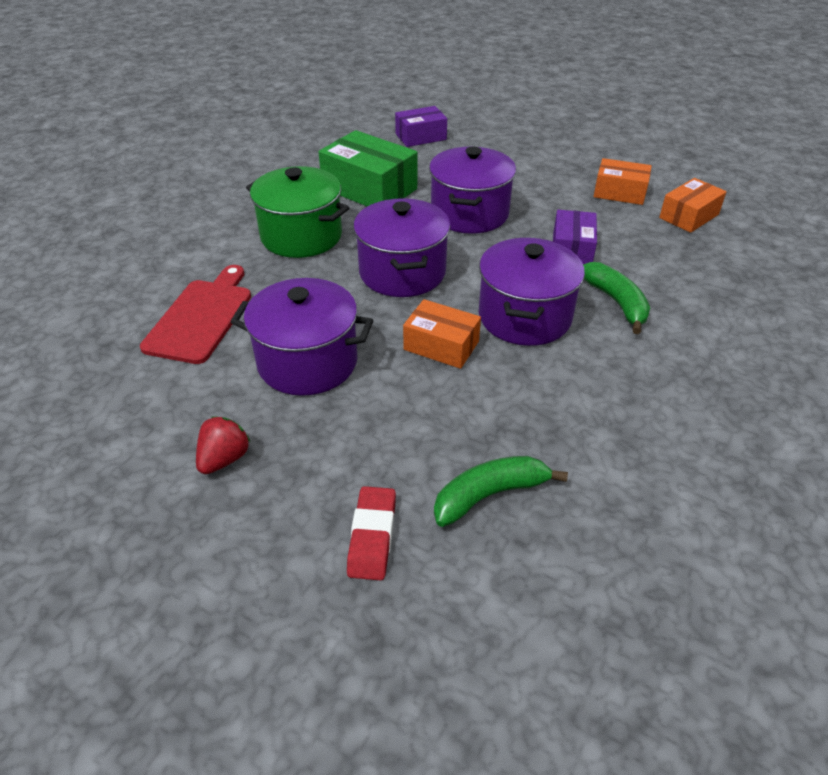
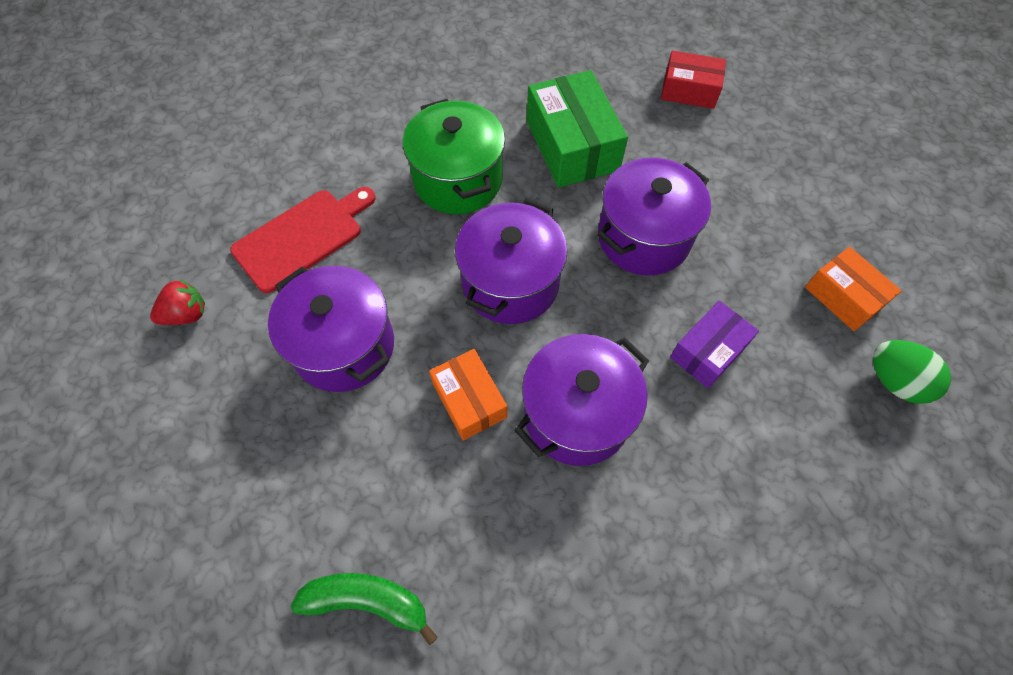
camera: 35 degrees right, 20 degrees up
(224, 459) = (207, 412): red strawberry -> red strawberry (187, 314)
(372, 536) = (248, 573): red eraser -> none
(420, 137) = (689, 90): purple box -> red box
(616, 302) = (688, 455): green banana -> none
(689, 216) = (895, 381): orange box -> green egg

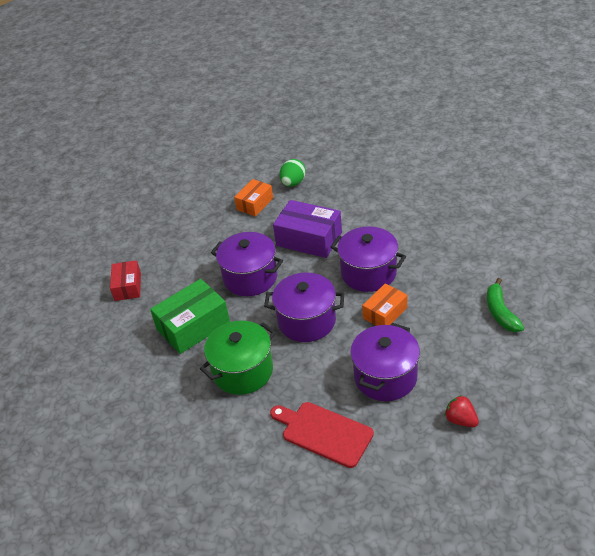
camera: 105 degrees left, 20 degrees down
(187, 314) = (410, 467): red strawberry -> red strawberry (460, 420)
(708, 351) = (309, 239): purple box -> purple box, size x1.63

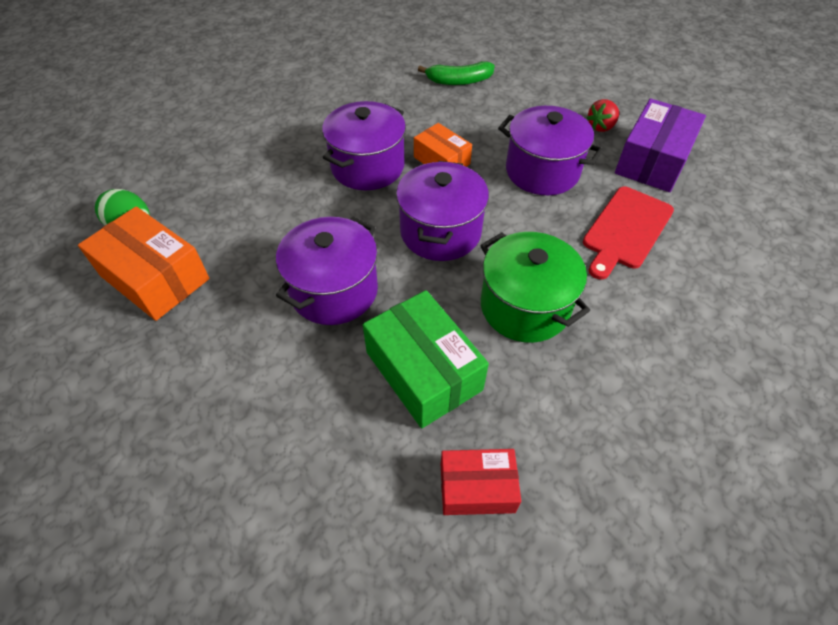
camera: 90 degrees left, 10 degrees up
(127, 287) = (293, 489): red box -> red box (477, 488)
(255, 204) = (155, 277): orange box -> orange box, size x1.63
(309, 239) = (276, 218): purple box -> purple box (653, 161)

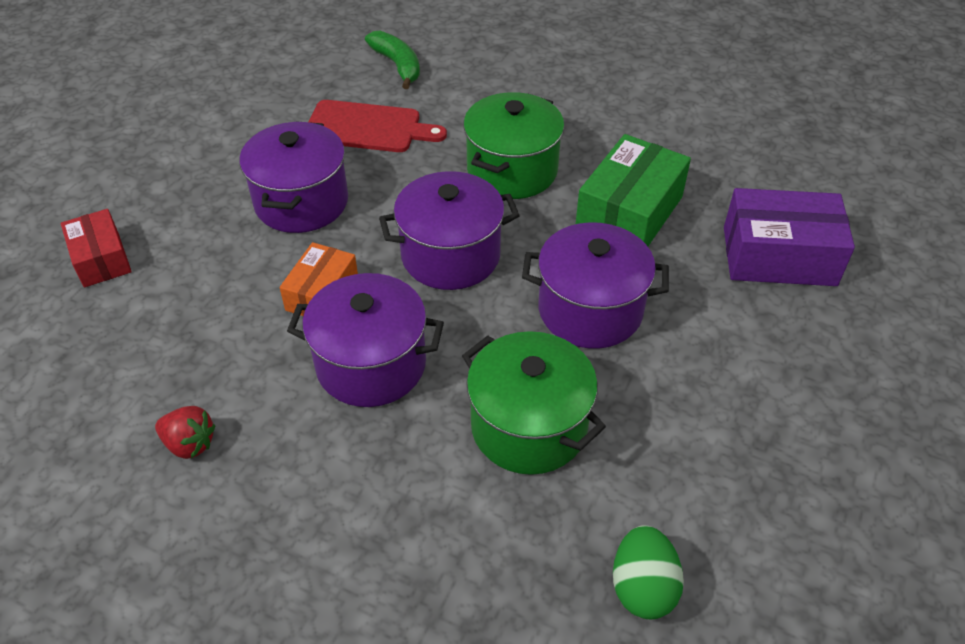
camera: 115 degrees left, 5 degrees down
(155, 277) = (696, 493): orange box -> none
(267, 219) = (529, 426): none -> green pot
(459, 81) = (117, 335): green banana -> green banana (397, 65)
(477, 488) = (700, 155): red box -> red box (101, 259)
(601, 126) = (189, 173): red strawberry -> red strawberry (189, 444)
(653, 161) = (242, 125): purple box -> purple box (779, 256)

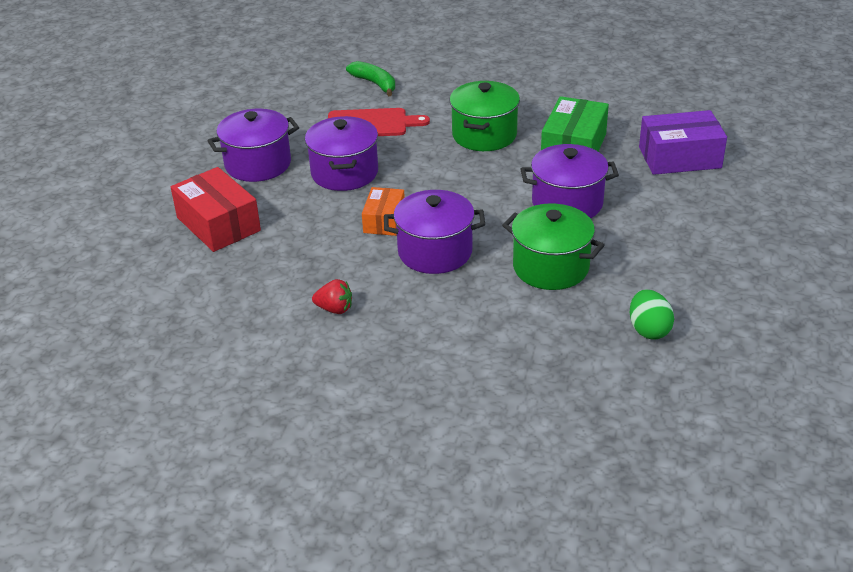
camera: 10 degrees left, 10 degrees down
(101, 259) = (218, 224): red box -> red box, size x1.63
(450, 255) = (462, 188): purple pot -> purple pot (258, 164)

